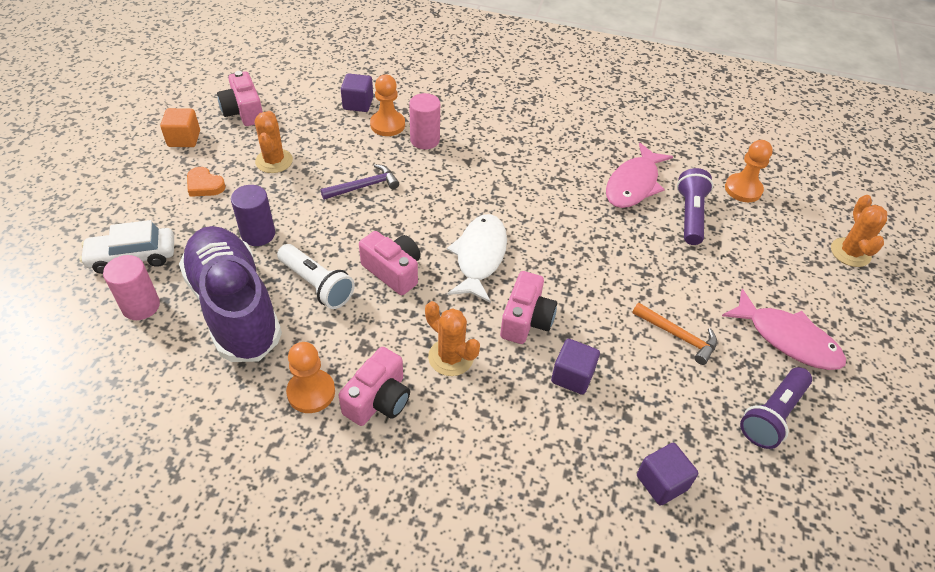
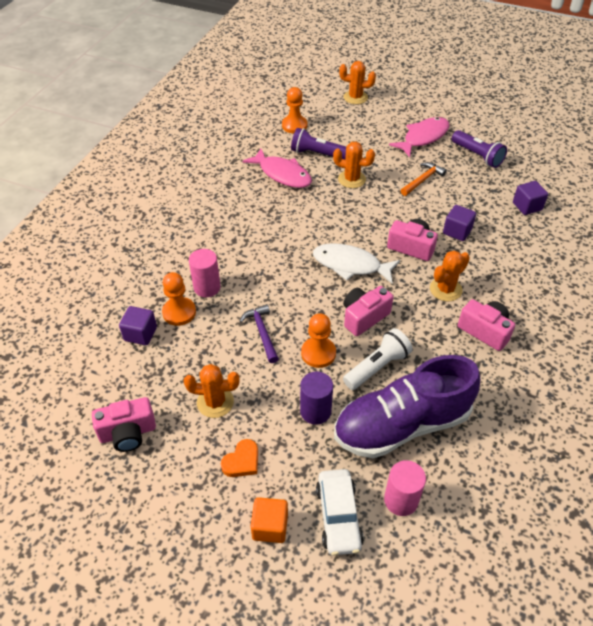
camera: 80 degrees left, 0 degrees up
(184, 139) = (162, 488): orange cube -> orange cube (270, 526)
(311, 392) = (482, 370): orange pawn -> orange pawn (318, 353)
(649, 253) = (351, 179): none -> orange cactus

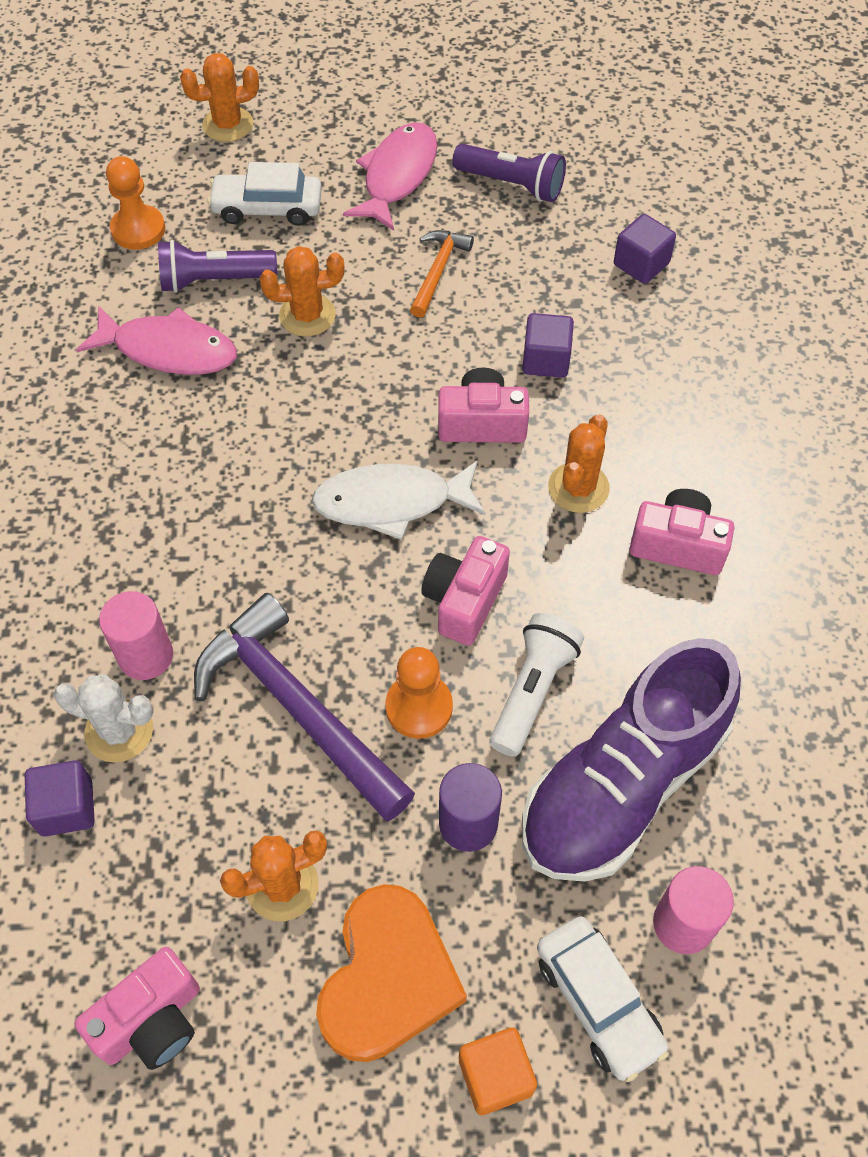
camera: 25 degrees left, 10 degrees up
(179, 312) = (119, 731): orange pawn -> white cactus
(242, 461) = (388, 978): orange heart -> orange heart, size x2.06
(262, 332) = (297, 708): purple hammer -> purple hammer, size x1.96
(356, 133) = (267, 208): none -> white car

